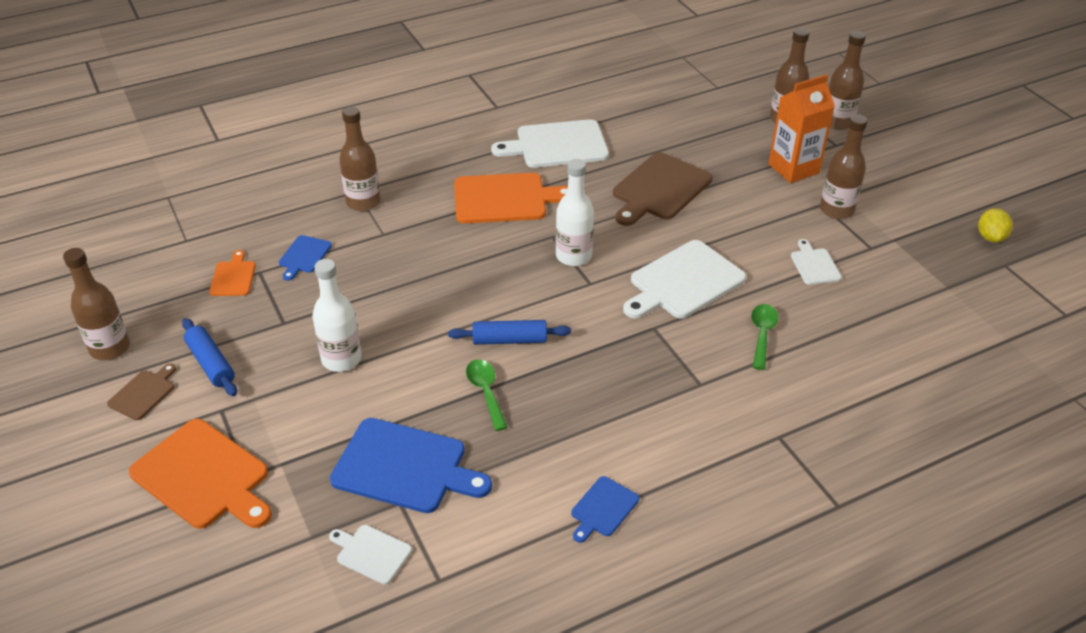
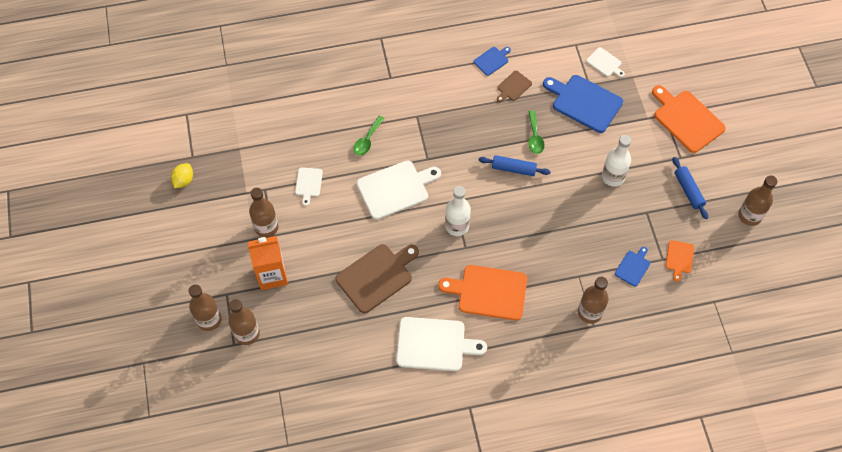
camera: 165 degrees left, 20 degrees up
(143, 393) = (725, 178): brown cutting board -> brown cutting board (513, 87)

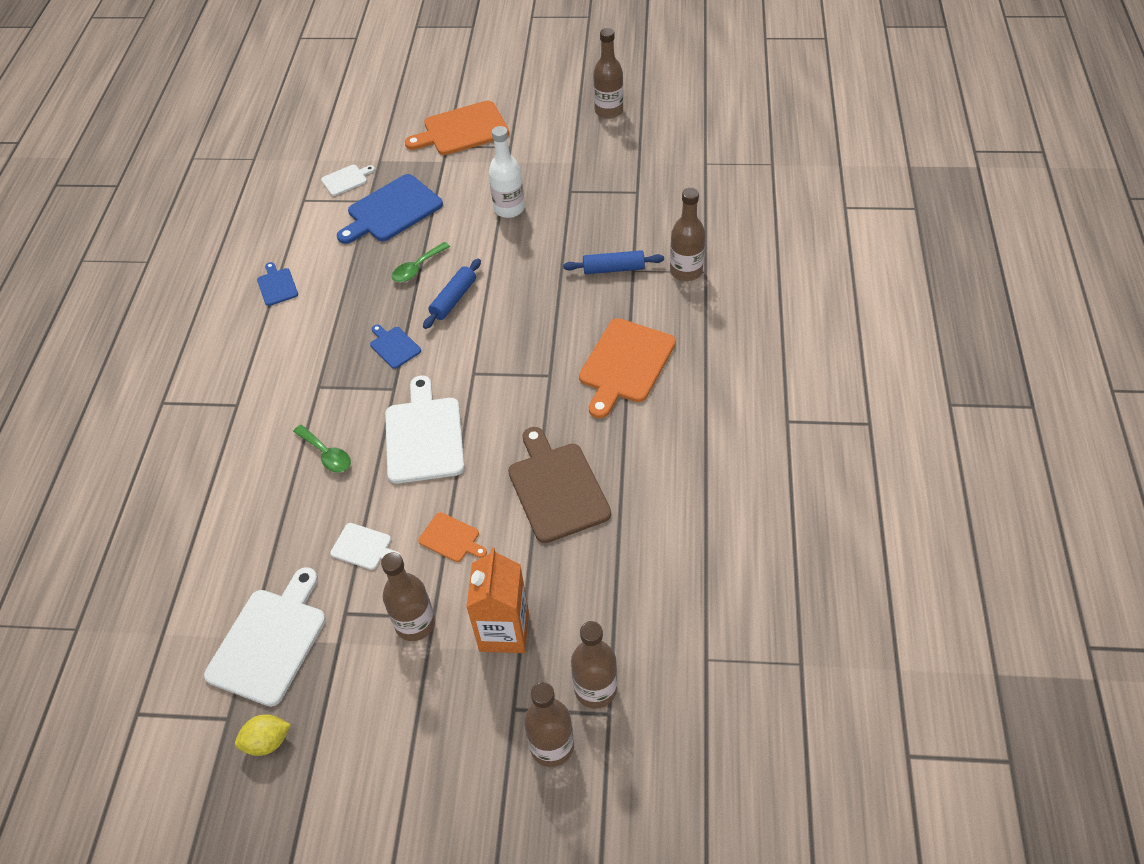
camera: 70 degrees left, 10 degrees down
(184, 180) = (267, 741): yellow lemon -> yellow lemon turned 60 degrees counterclockwise
(434, 344) = (684, 440): white cutting board -> white cutting board (269, 641)
(457, 226) = (513, 377): white bottle -> none
(513, 87) = (330, 273): brown cutting board -> none
(534, 137) = (417, 268): green spoon -> green spoon turned 120 degrees clockwise
(633, 267) = (638, 219): blue cutting board -> blue cutting board (394, 346)
(679, 258) = (641, 178): orange cutting board -> orange cutting board (451, 538)
(688, 190) = (556, 150): blue rolling pin -> blue rolling pin (613, 269)

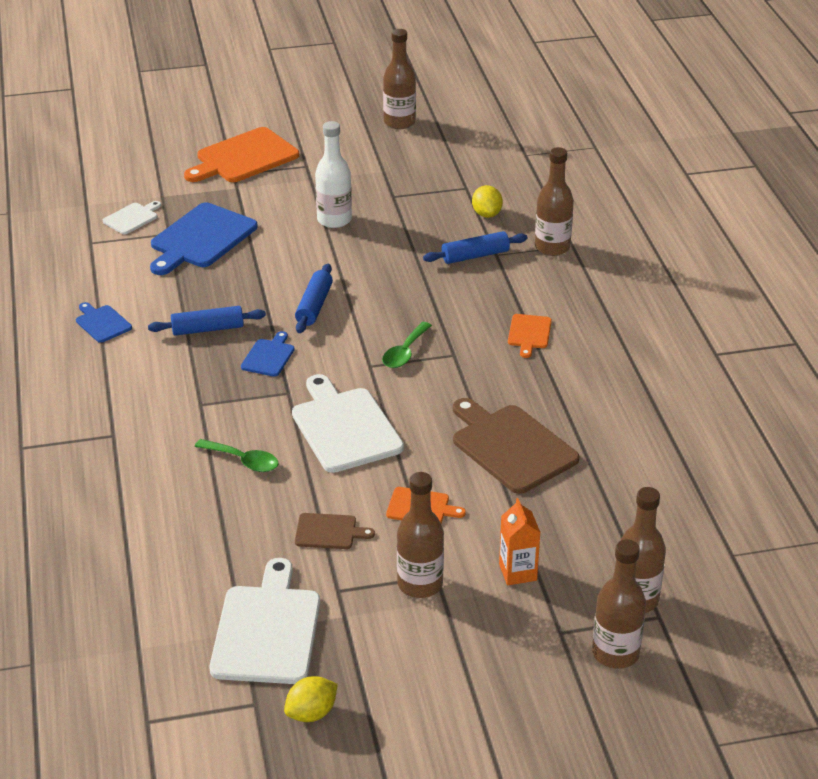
camera: 20 degrees left, 15 degrees down
(357, 308) = (207, 329): none -> blue rolling pin
(364, 547) = (329, 532): white cutting board -> brown cutting board
(394, 346) = (268, 356): blue cutting board -> blue cutting board turned 75 degrees clockwise
(417, 268) = (258, 285): green spoon -> green spoon (405, 352)
(504, 631) = (517, 572): orange carton -> orange carton, size x0.62
(625, 364) = (529, 333): orange cutting board -> orange cutting board, size x0.51
(643, 224) = (486, 214): none -> yellow lemon

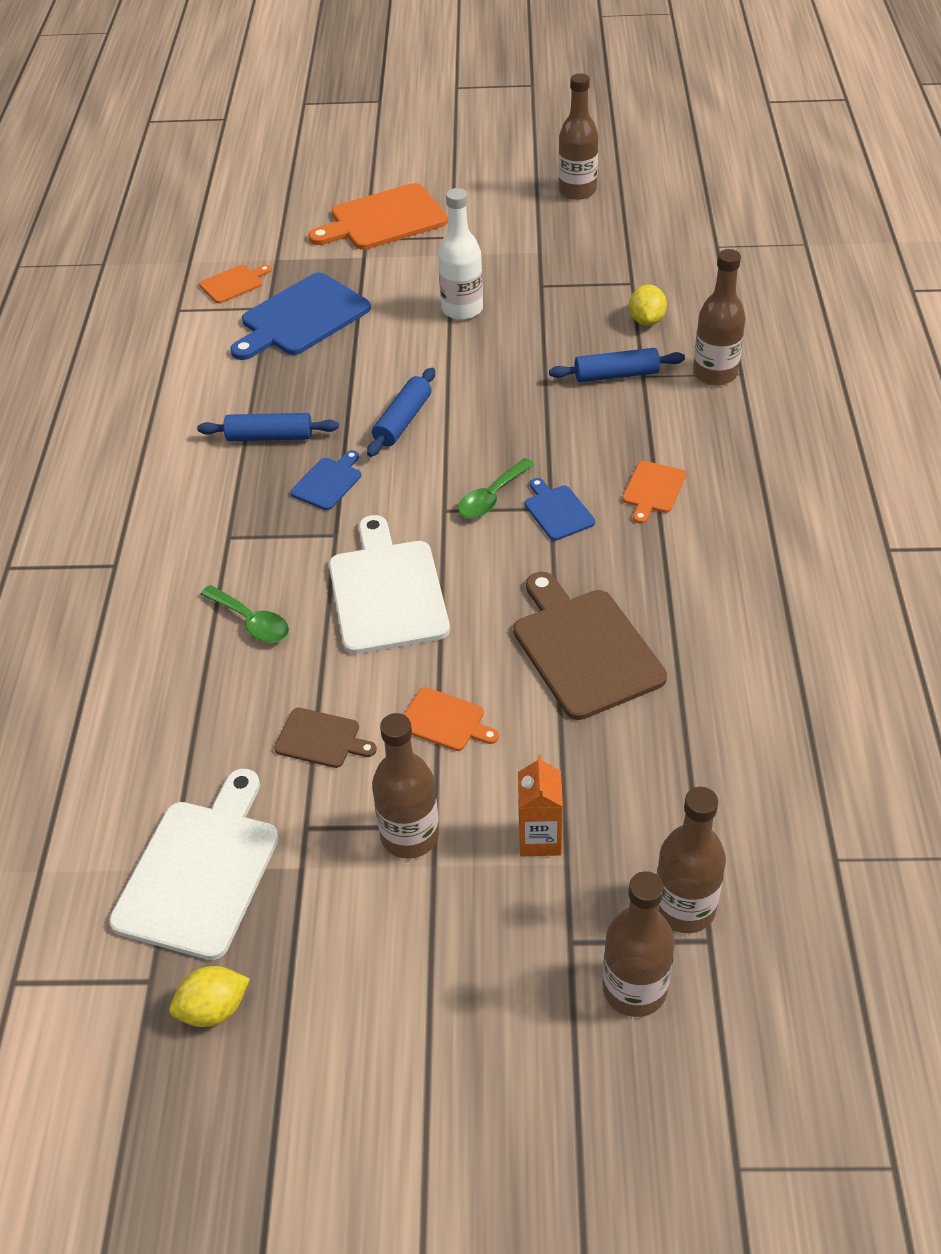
camera: 15 degrees right, 10 degrees up
(102, 323) = (154, 414): blue cutting board -> blue cutting board (557, 511)
(132, 218) = (234, 283): white cutting board -> orange cutting board

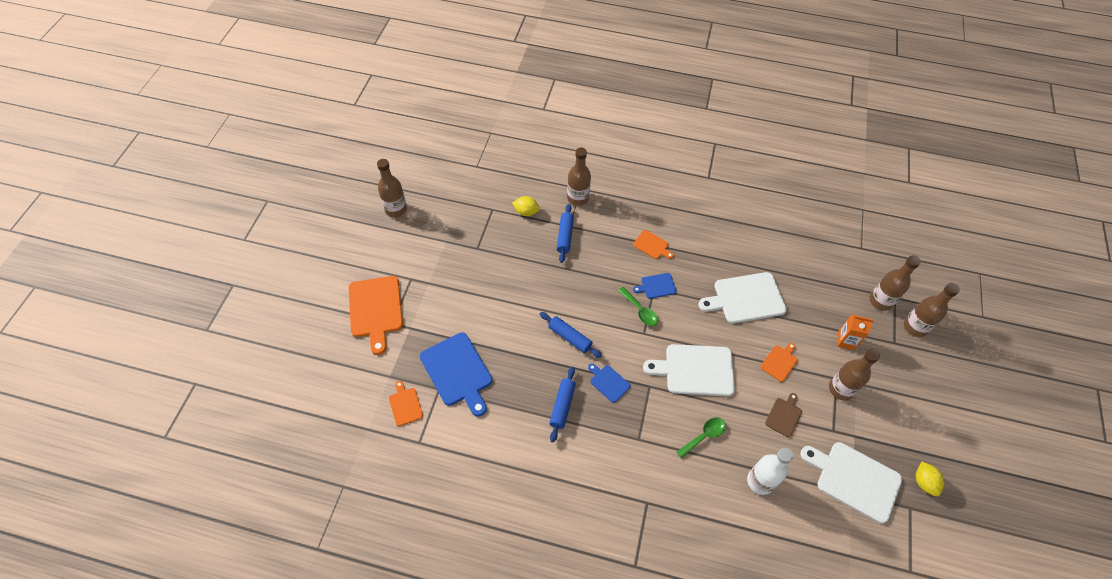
camera: 80 degrees left, 10 degrees up
(462, 309) = (483, 289): white bottle -> white bottle (760, 481)
(584, 649) = (746, 298): brown cutting board -> white cutting board

